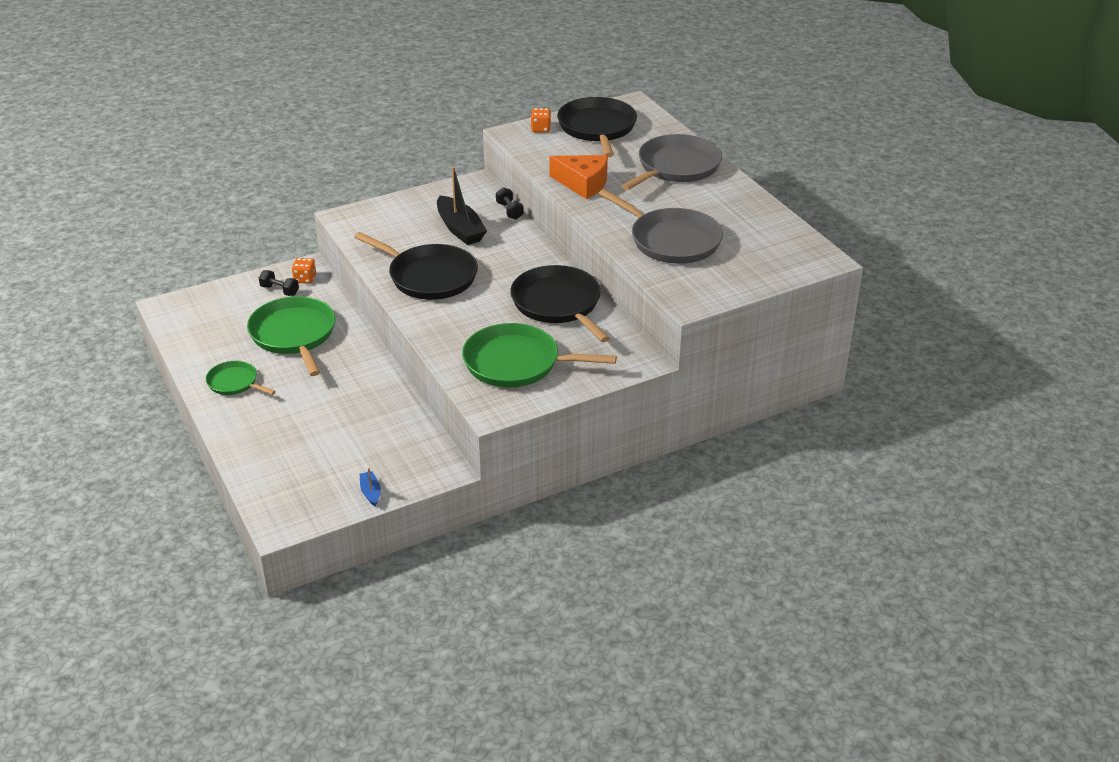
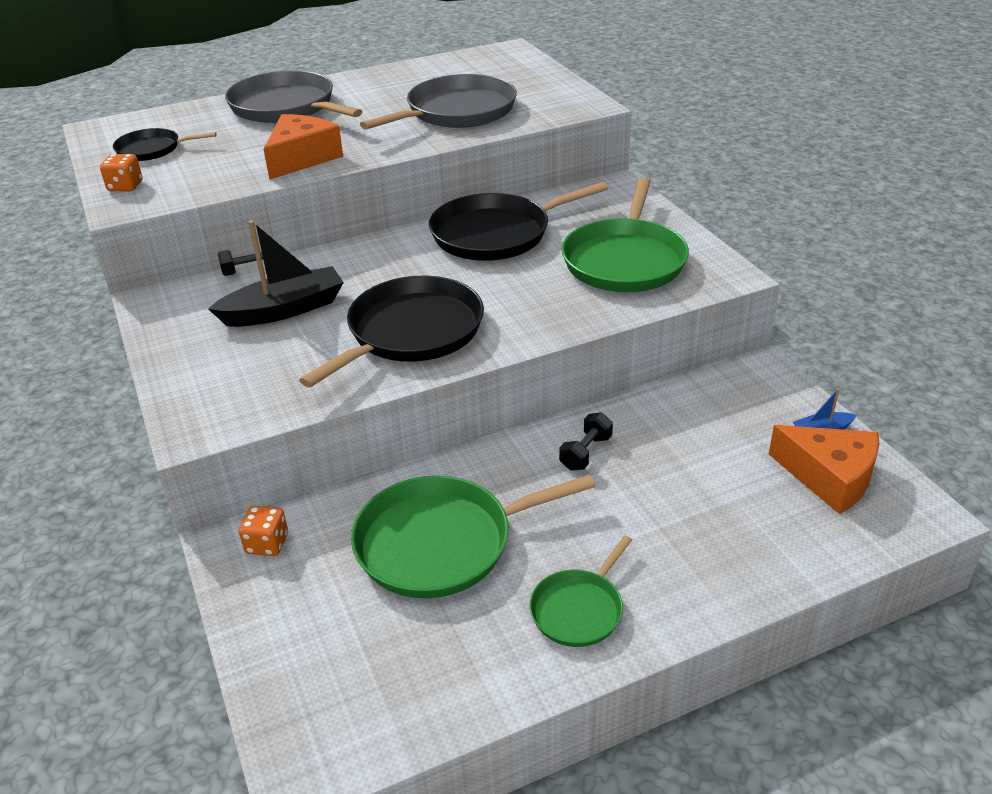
camera: 85 degrees left, 0 degrees up
(279, 290) = (295, 576): black dumbbell -> black dumbbell (586, 453)
(322, 489) = (830, 477): none -> orange cheese
(597, 128) = (152, 149): black pan -> black pan, size x0.55

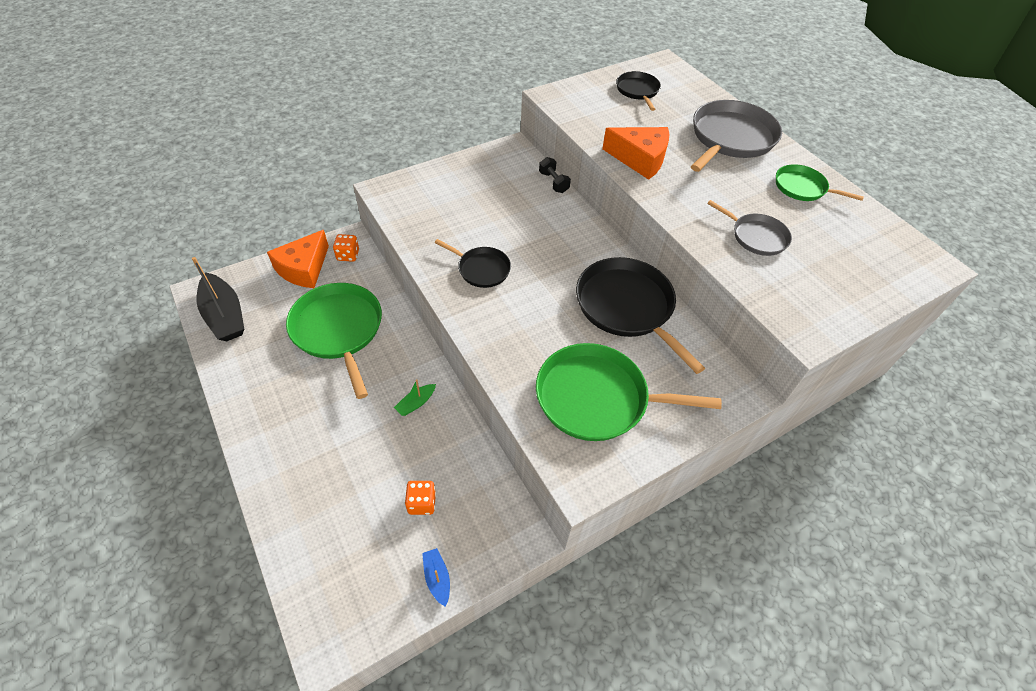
camera: 80 degrees right, 15 degrees up
(125, 186) = (581, 91): orange dice -> orange dice (422, 503)
(284, 310) = (506, 205): black boat -> black boat (225, 315)
(410, 332) = (481, 269): black pan -> black pan, size x0.55
(456, 112) = (756, 236): grey pan -> grey pan, size x0.55
(579, 609) = (273, 401): green pan -> green pan (802, 188)
(586, 453) = (416, 403): black dumbbell -> green boat
(830, 477) = (378, 574): orange cheese -> orange cheese (303, 268)

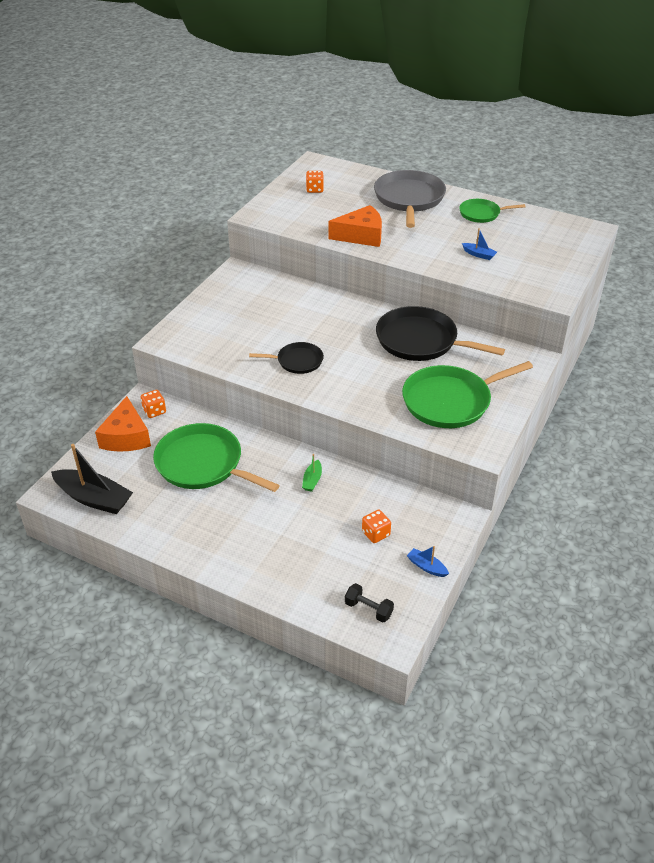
camera: 30 degrees left, 10 degrees down
(553, 182) = (293, 282): black dumbbell -> black dumbbell (368, 609)
(637, 91) = (314, 189): black pan -> orange dice
(756, 236) = (479, 255): grey pan -> blue boat

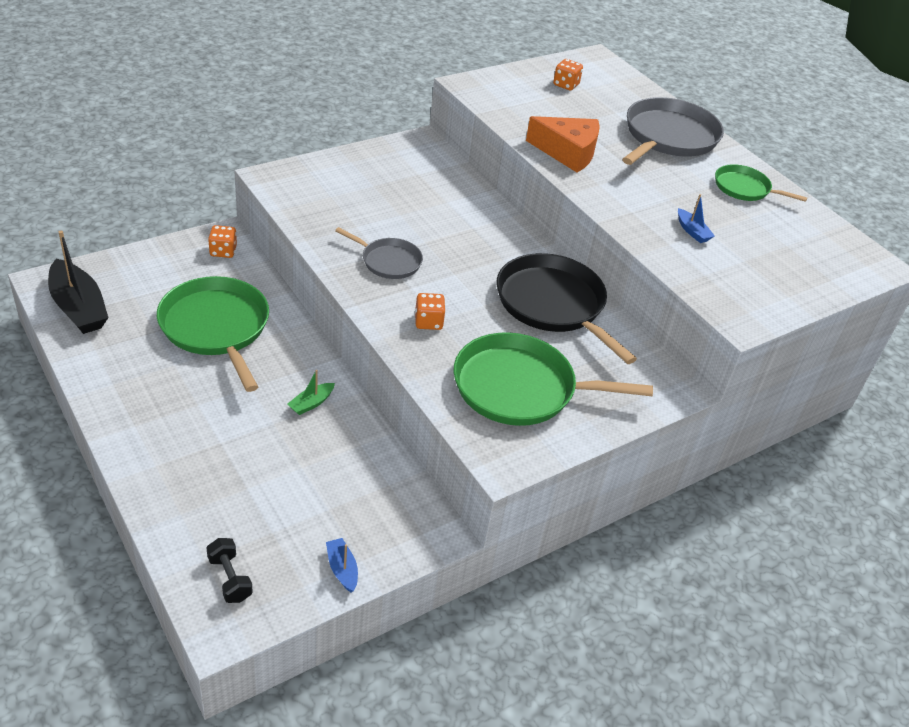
camera: 25 degrees right, 0 degrees up
(126, 437) = (170, 263): orange cheese -> none
(297, 361) = (388, 261): black pan -> grey pan
(375, 533) = (322, 499): orange dice -> orange dice (428, 322)

